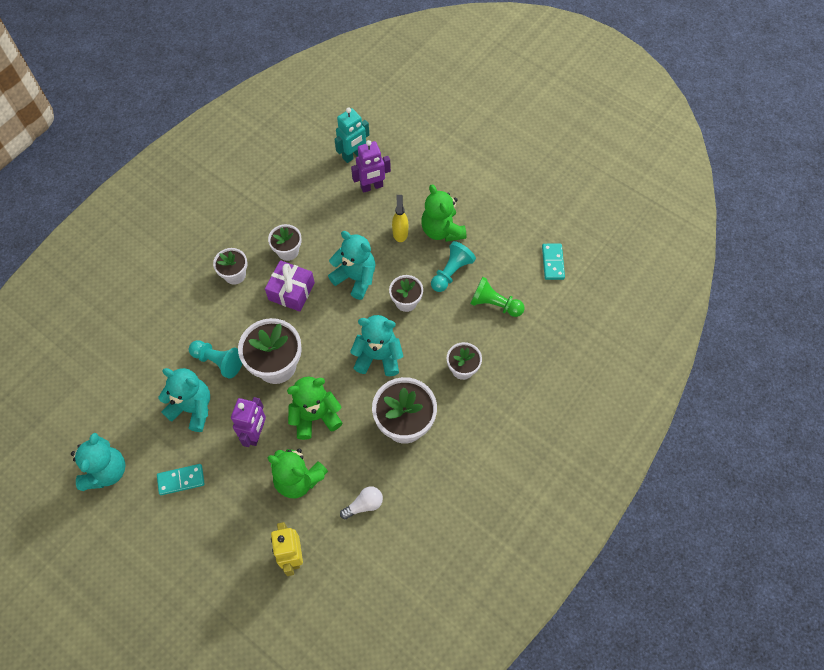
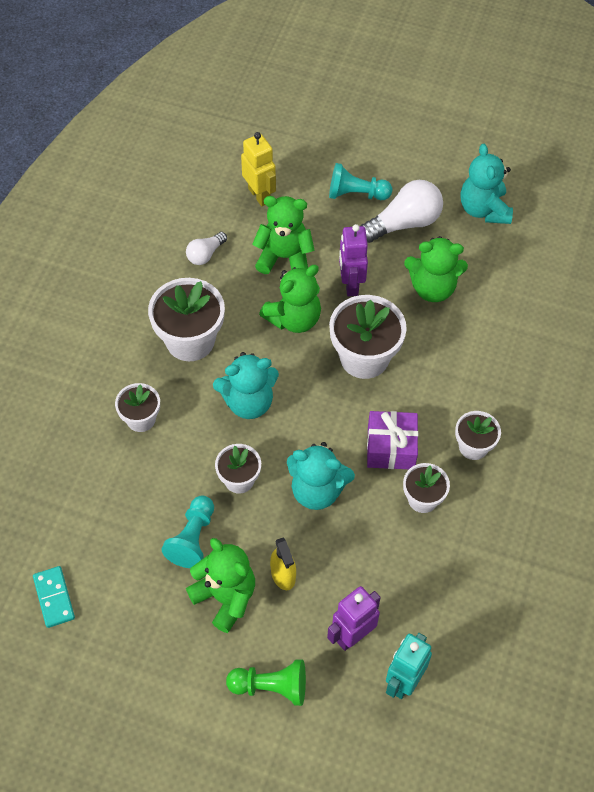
camera: 160 degrees right, 5 degrees down
(181, 480) = (404, 223): turquoise domino -> white light bulb
(193, 408) = (432, 288): turquoise teddy bear -> green teddy bear
(218, 361) = (433, 342): turquoise pawn -> turquoise pawn (356, 194)
(494, 304) = (122, 512): green pawn -> green pawn (271, 687)

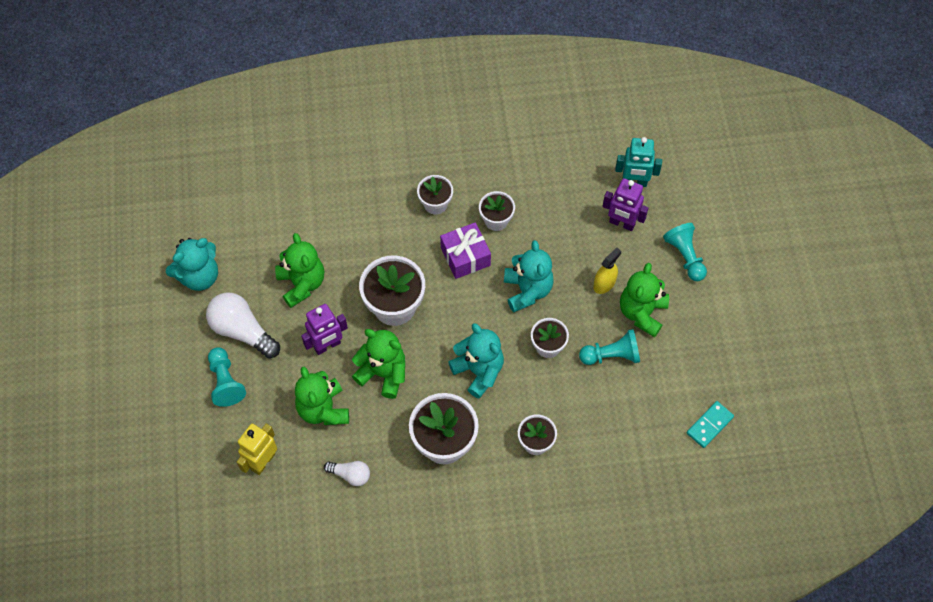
camera: 115 degrees left, 5 degrees up
(271, 687) = (685, 256): green pawn -> turquoise pawn

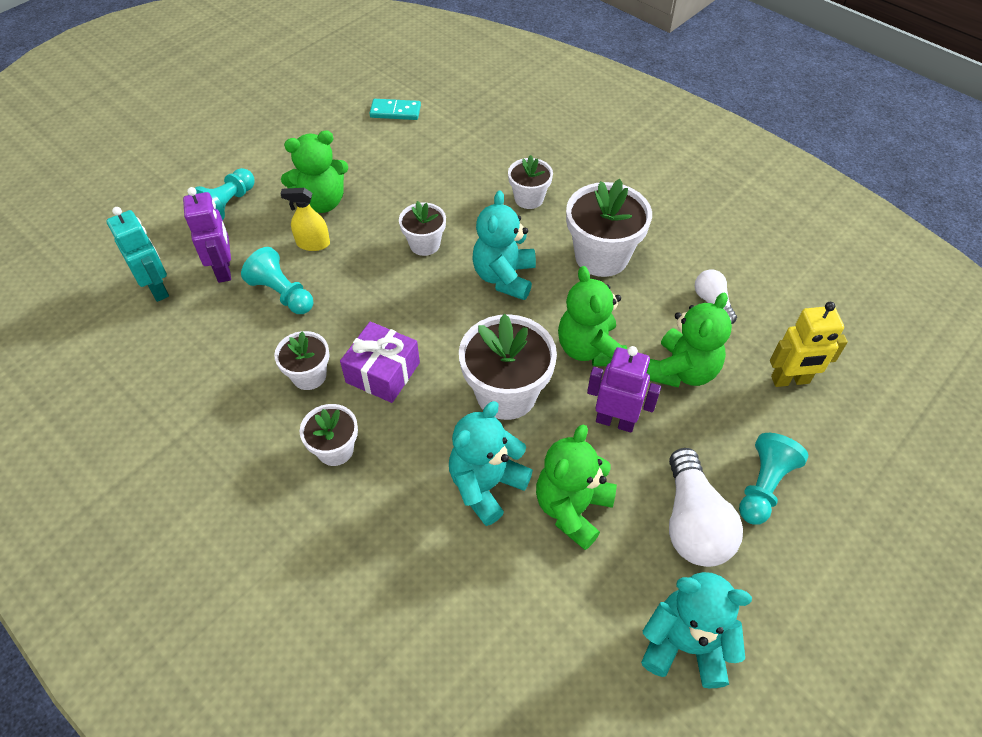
camera: 130 degrees left, 10 degrees down
(527, 290) = (376, 295): turquoise teddy bear -> turquoise teddy bear (486, 485)
(611, 355) = (389, 198): turquoise pawn -> turquoise pawn (282, 294)

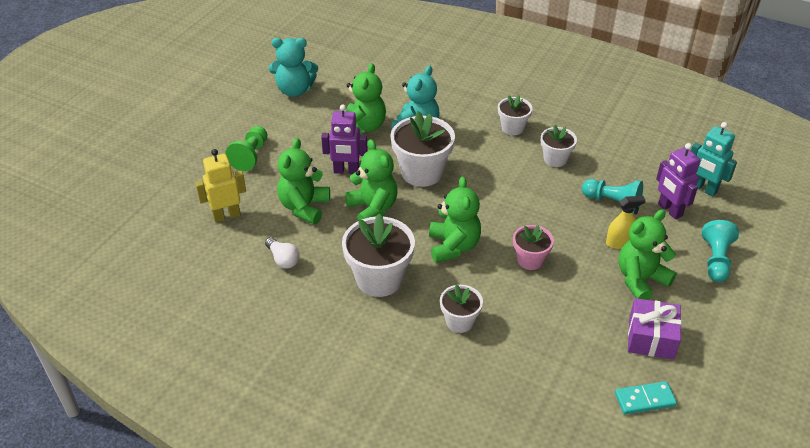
camera: 165 degrees right, 10 degrees down
(383, 372) = (509, 169): purple gift -> purple gift (651, 338)
(424, 244) = (530, 260): white flower pot -> pink flower pot
(504, 277) = (453, 246): turquoise teddy bear -> green teddy bear
(693, 523) = (293, 133): white light bulb -> none
(763, 486) = (250, 156): turquoise pawn -> green pawn

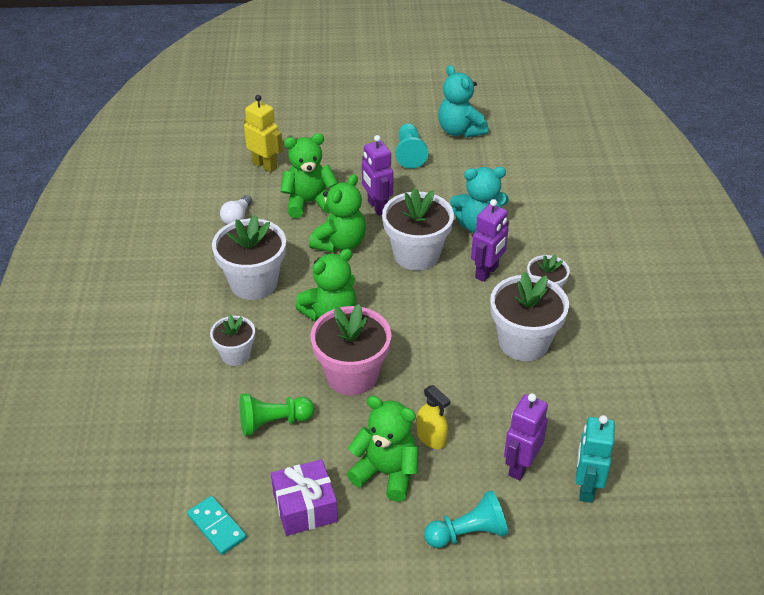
camera: 60 degrees right, 0 degrees up
(250, 156) = (348, 145): green pawn -> green pawn (273, 422)
(363, 127) = (448, 192): green teddy bear -> none
(470, 145) = (487, 272): none -> purple robot
(530, 260) = (352, 375): pink flower pot -> pink flower pot, size x1.74
(555, 159) = (523, 342): white flower pot -> white flower pot, size x1.74
(613, 202) = (492, 412): turquoise pawn -> turquoise pawn (410, 153)

